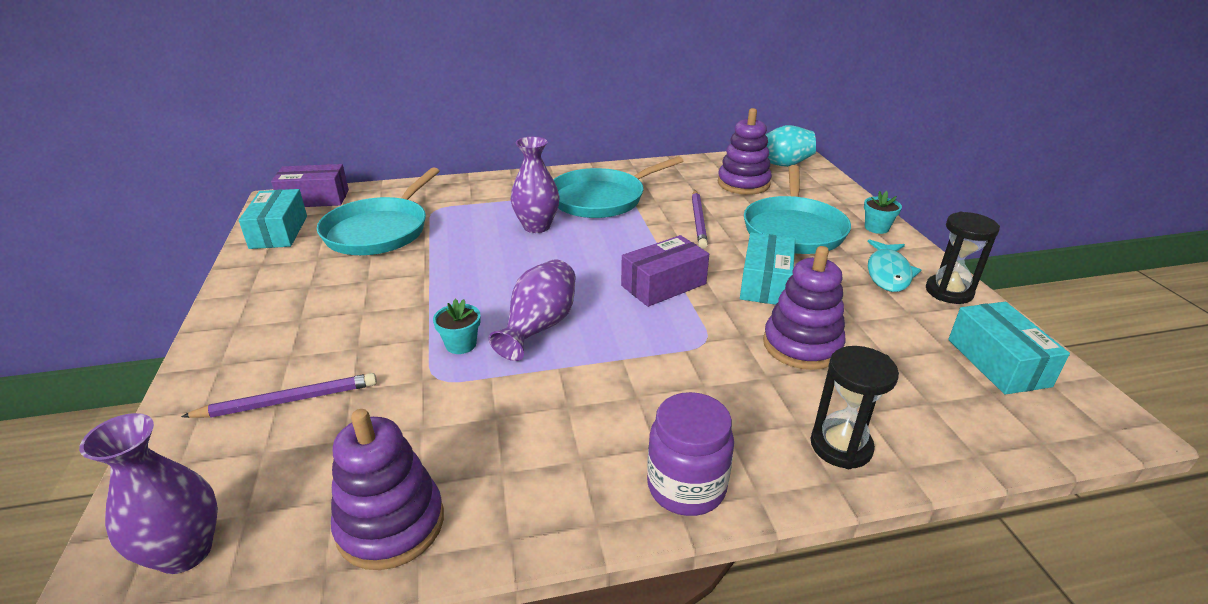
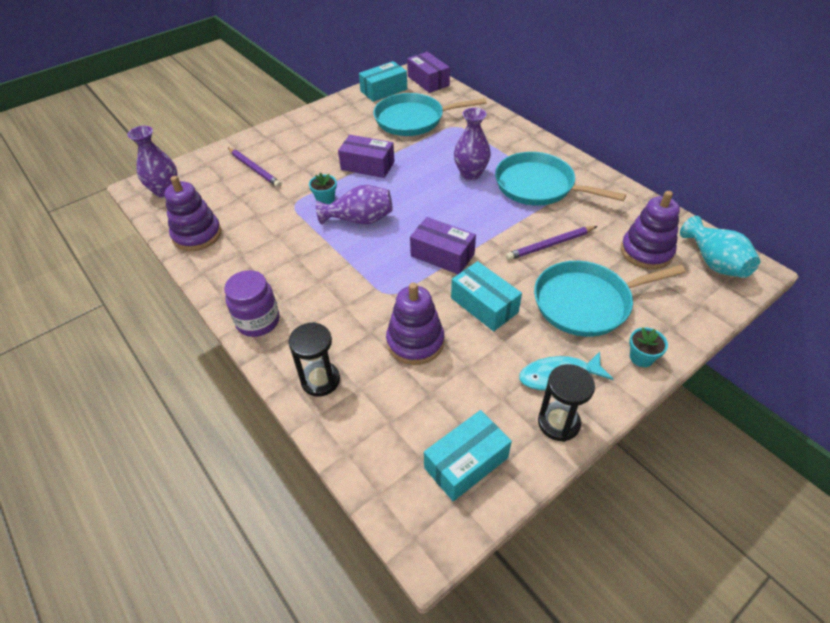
camera: 65 degrees right, 15 degrees up
(429, 289) = (367, 165): none -> purple box
(765, 283) = (484, 305): turquoise box -> turquoise box turned 60 degrees clockwise

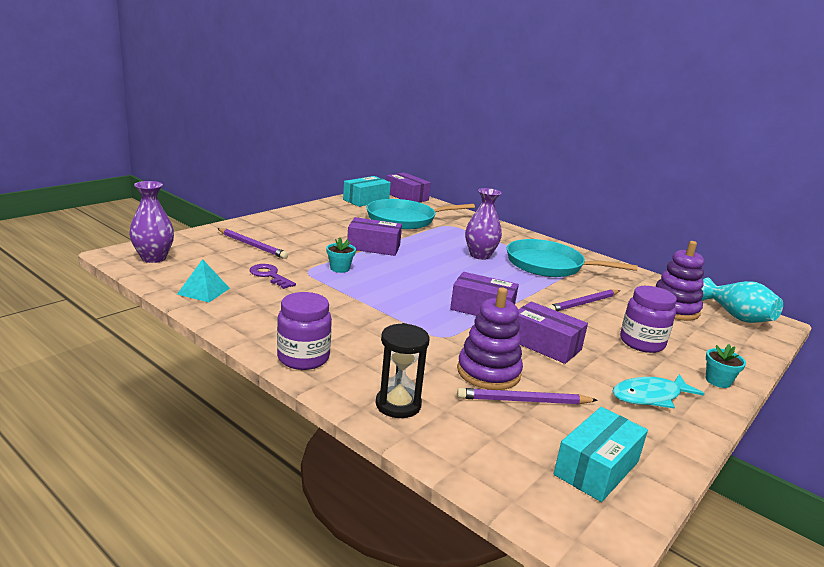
camera: 15 degrees left, 25 degrees down
(197, 235) = (203, 291): purple stacking toy -> turquoise pyramid
(259, 212) = (270, 275): none -> purple key
(359, 220) = (383, 283): purple vase -> none
(433, 379) = (523, 401): none -> purple pencil
(484, 305) = (544, 345): turquoise box -> purple box
(558, 423) = (671, 431): black hourglass -> none
(586, 303) = (642, 343): turquoise pan -> purple jar

